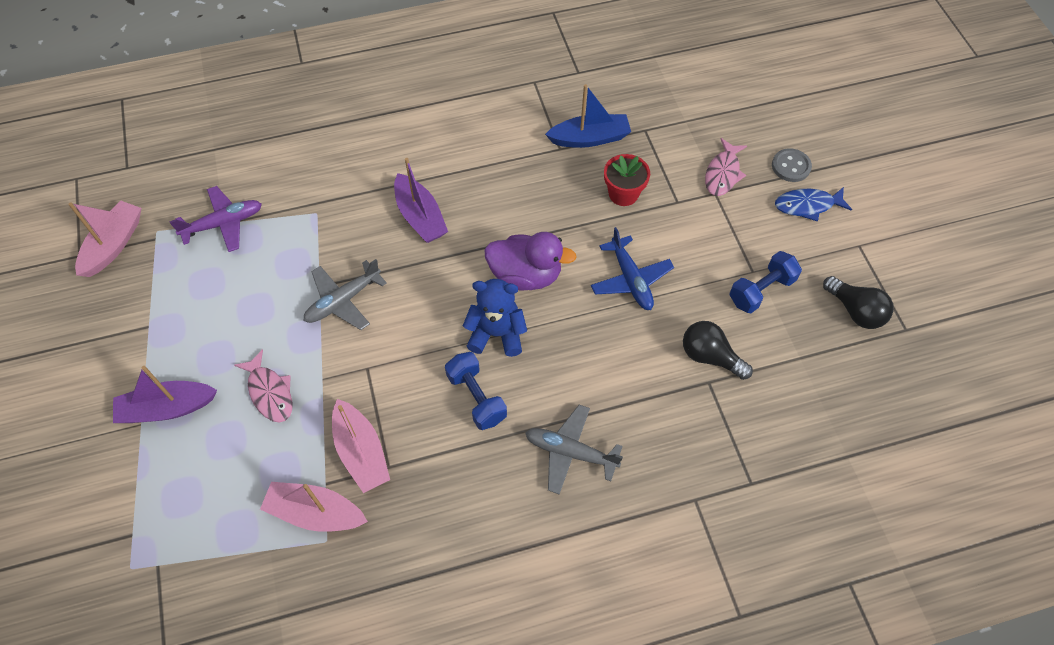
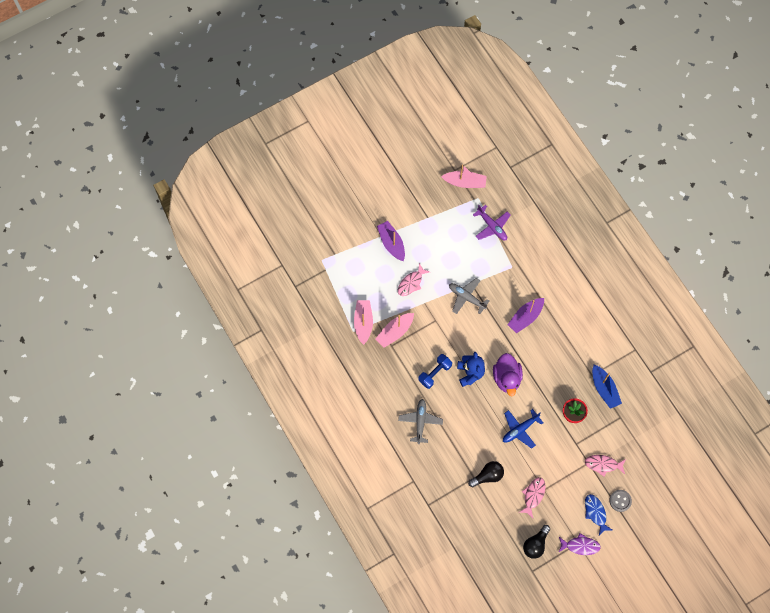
camera: 75 degrees right, 10 degrees up
(710, 356) = (487, 476): black light bulb -> black light bulb turned 45 degrees clockwise
(761, 290) = (533, 495): blue dumbbell -> pink fish
(864, 242) = (580, 546): none -> purple fish

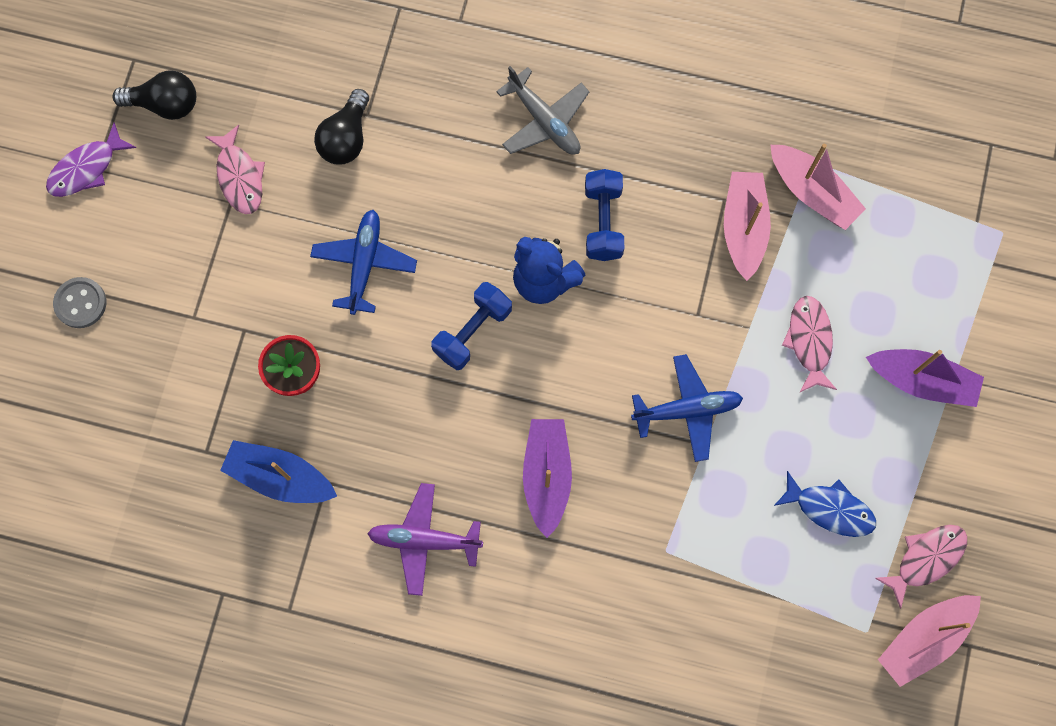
camera: 135 degrees right, 5 degrees up
(466, 297) = (687, 410): grey plane -> blue plane
(492, 226) = (782, 597): purple plane -> purple plane (424, 540)
(507, 378) = (472, 331): purple duck -> blue dumbbell
(535, 544) = (165, 104): black light bulb -> black light bulb turned 105 degrees clockwise
(595, 513) = (107, 244): blue fish -> blue fish (830, 509)
(603, 464) = (164, 337): pink fish -> pink fish (926, 559)

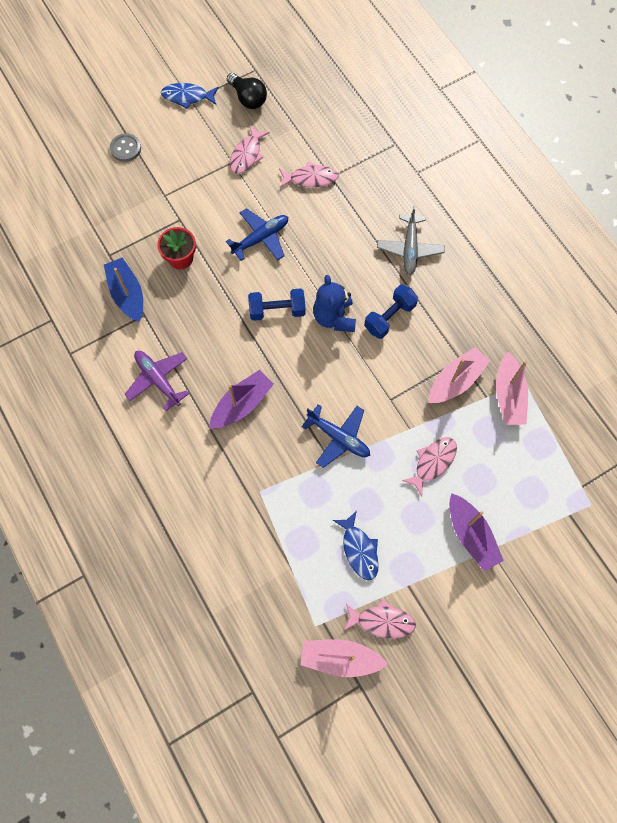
camera: 45 degrees right, 5 degrees down
(86, 168) = (187, 97): purple fish -> blue fish
(346, 138) = (310, 178): black light bulb -> pink fish

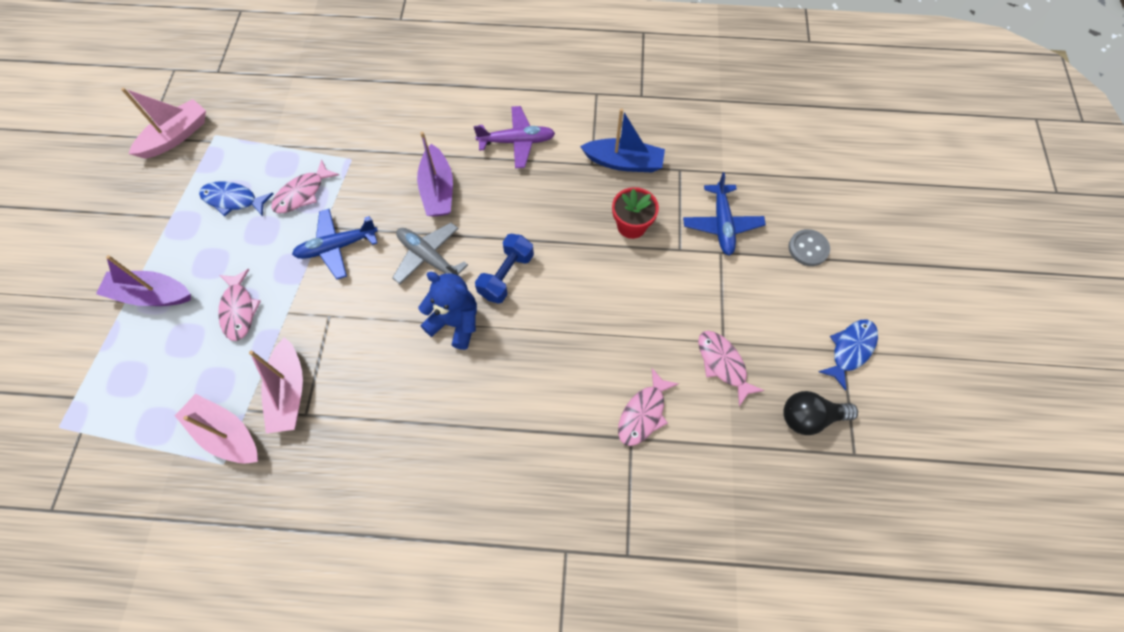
camera: 125 degrees right, 5 degrees down
(261, 238) = (601, 311): blue plane -> blue plane (722, 224)
(382, 621) = (167, 180): pink fish -> pink fish (302, 193)
(389, 317) = (410, 377): blue dumbbell -> none
(410, 249) = (471, 460): grey plane -> grey plane (428, 258)

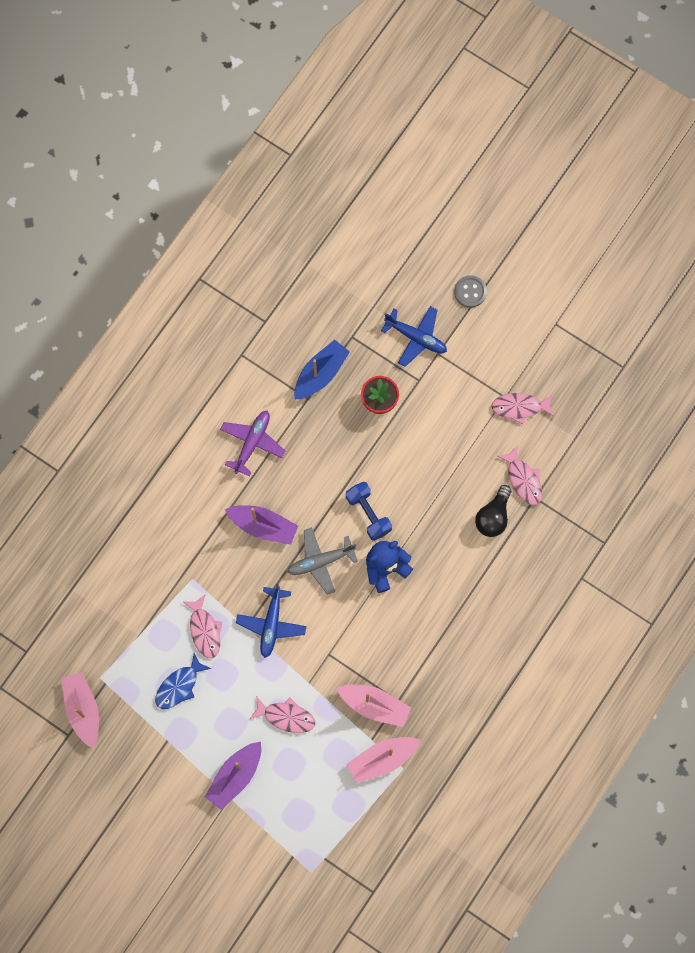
camera: 60 degrees left, 10 degrees up
(809, 417) = (585, 377): black light bulb -> black light bulb (493, 516)
(850, 350) = (557, 319): blue fish -> none

